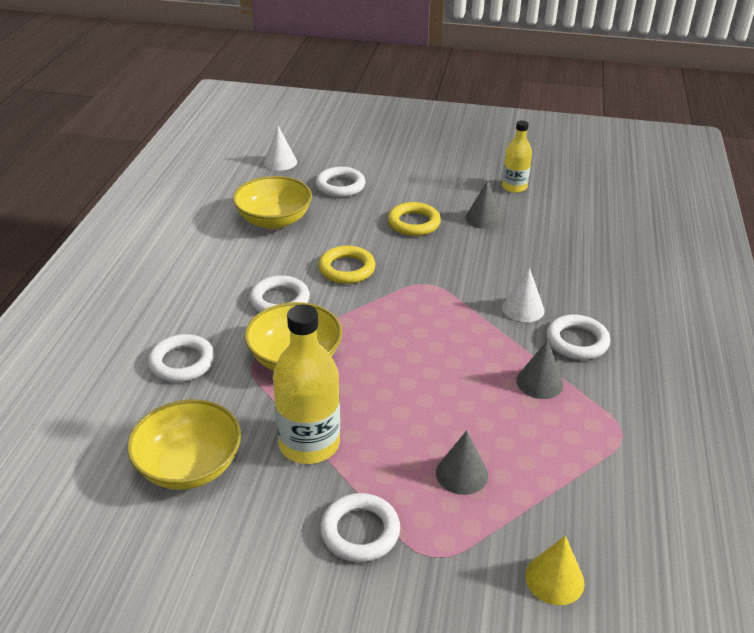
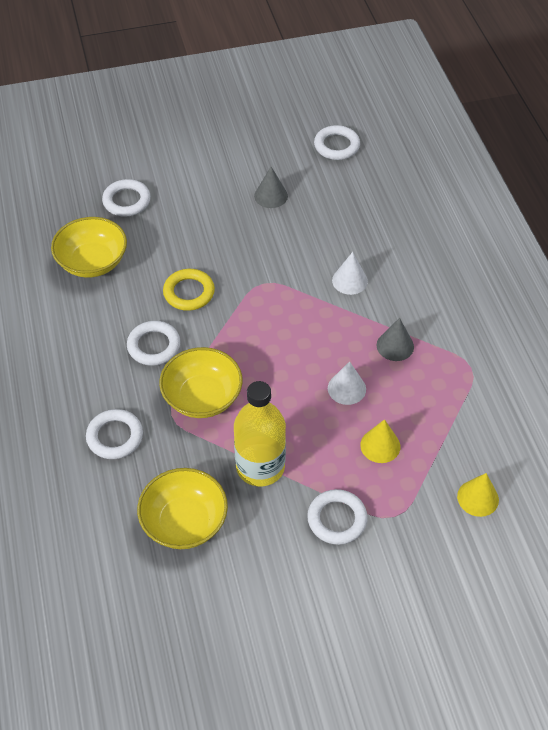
camera: 25 degrees left, 15 degrees up
(280, 162) = (52, 190): white cone -> white cone (346, 388)
(414, 223) = (216, 222): yellow ring -> none
(461, 474) = (380, 445): grey cone -> yellow cone
(514, 187) = (278, 150): yellow bottle -> none
(577, 341) = (404, 297): white ring -> white ring (336, 146)

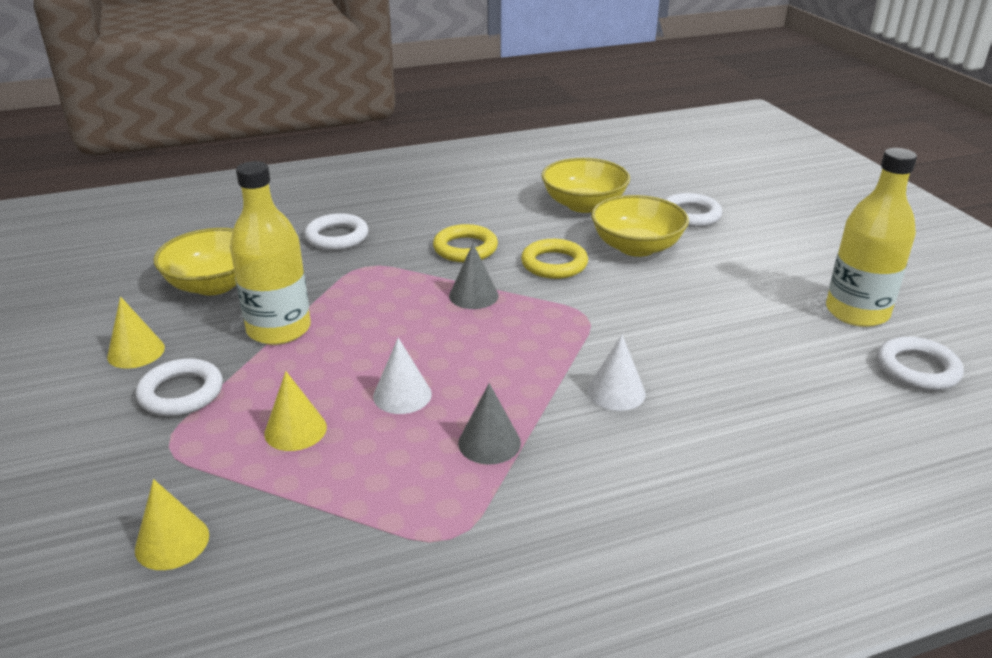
camera: 85 degrees right, 20 degrees down
(154, 346) = (465, 248): white ring -> yellow ring
(202, 397) = (389, 284): yellow bowl -> yellow bowl (636, 247)
(271, 196) = (760, 313): grey cone -> grey cone (473, 295)
(275, 152) = (857, 312): none -> yellow bottle
(282, 561) = (136, 352): none -> yellow cone

